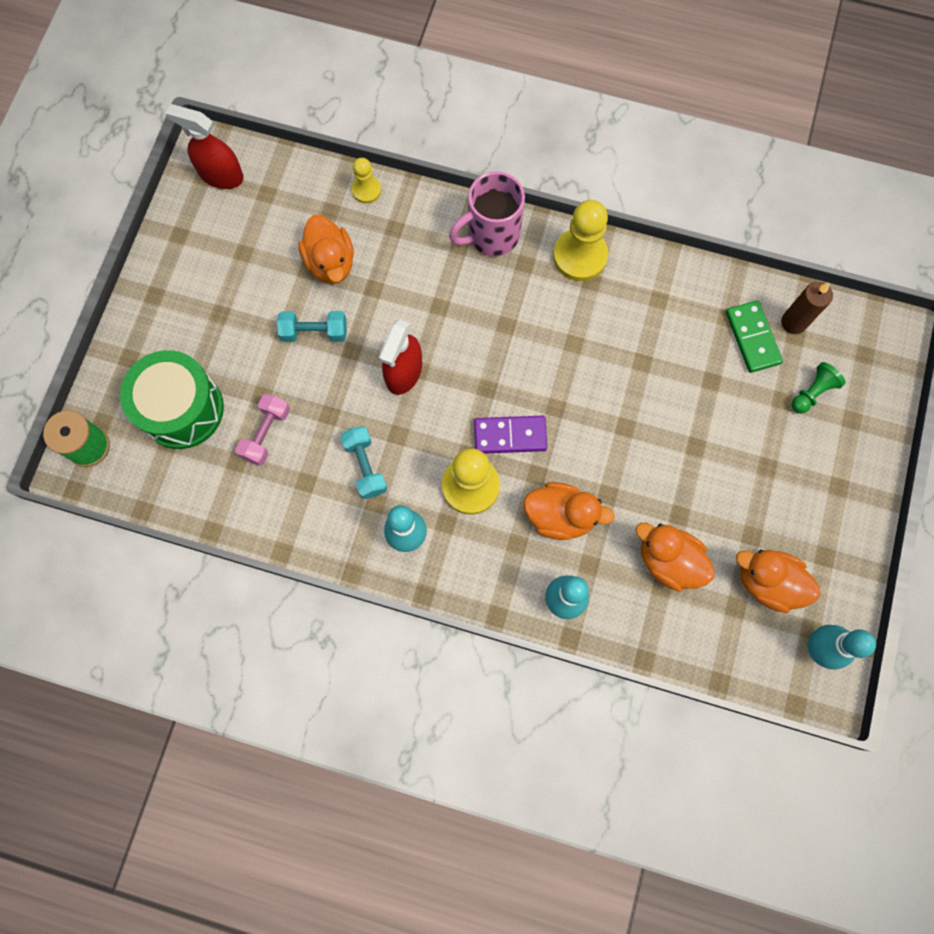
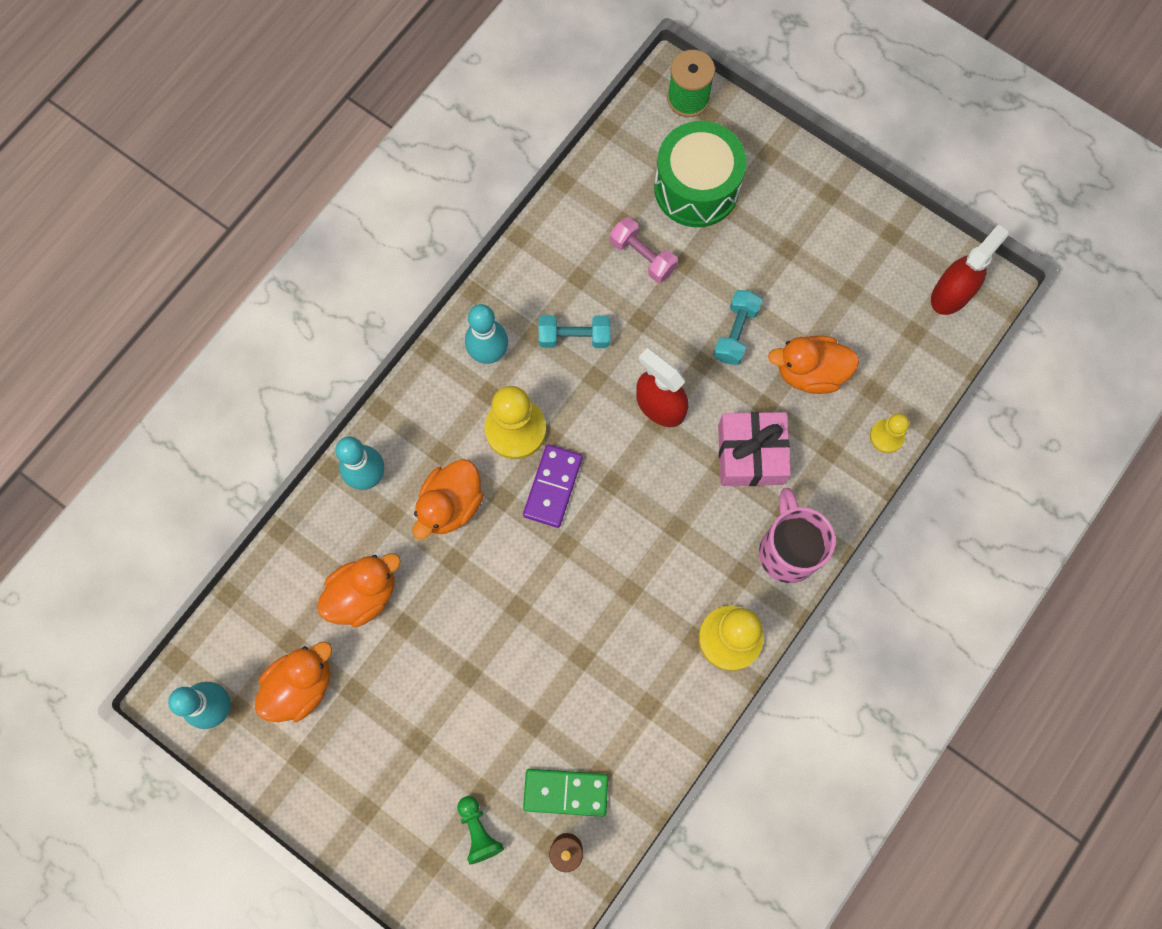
camera: 110 degrees right, 0 degrees up
(420, 287) = (750, 454): none -> pink gift

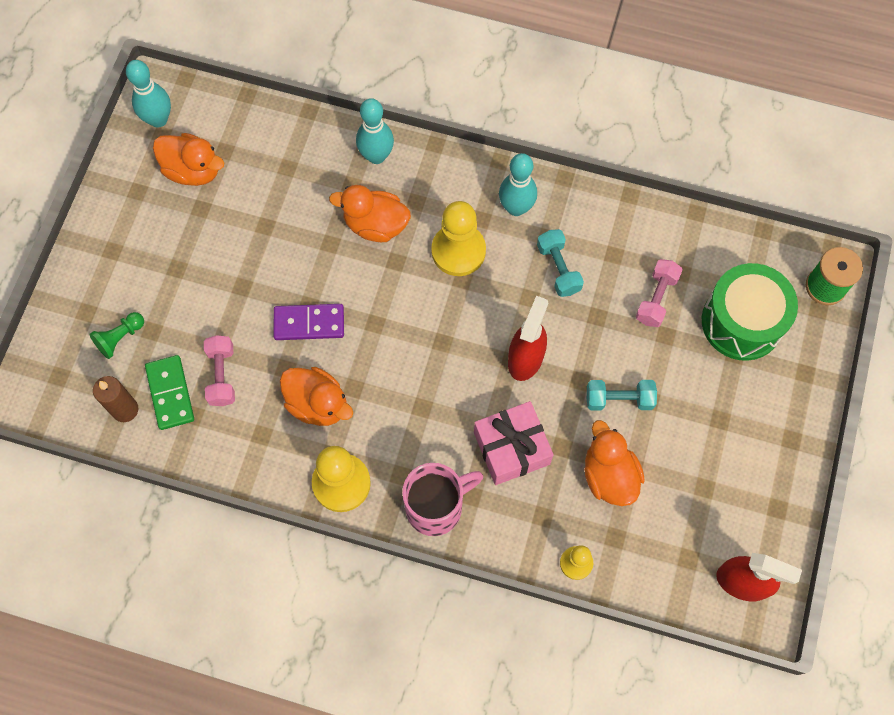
camera: 70 degrees right, 5 degrees down
(363, 594) = (279, 187): orange duck -> orange duck (318, 404)
(553, 487) = (420, 297): purple domino -> purple domino (309, 323)
(565, 728) = (222, 375): none -> pink dumbbell

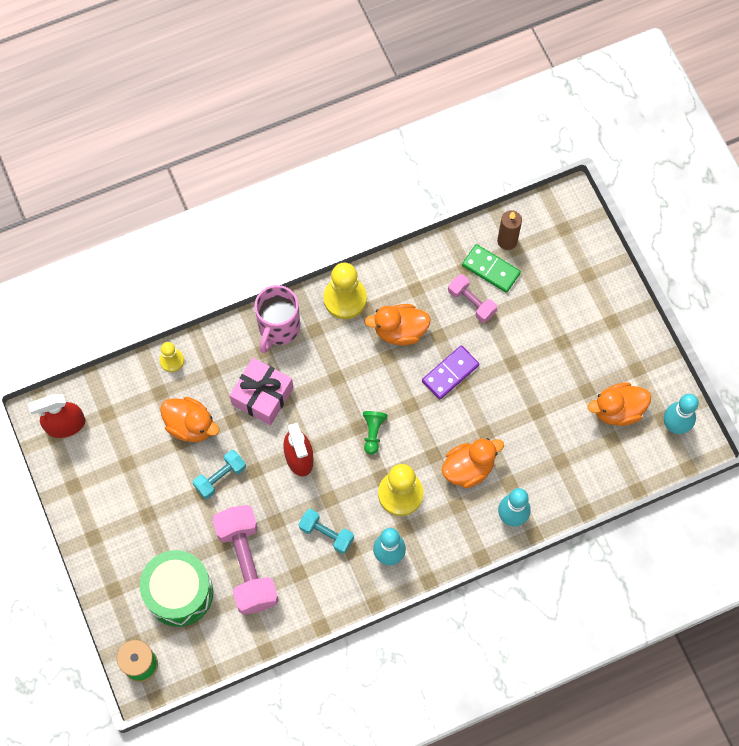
camera: 140 degrees right, 0 degrees up
(120, 338) = (552, 276): green pawn -> green pawn (373, 433)
(656, 298) = (247, 564): pink dumbbell -> pink dumbbell, size x1.88

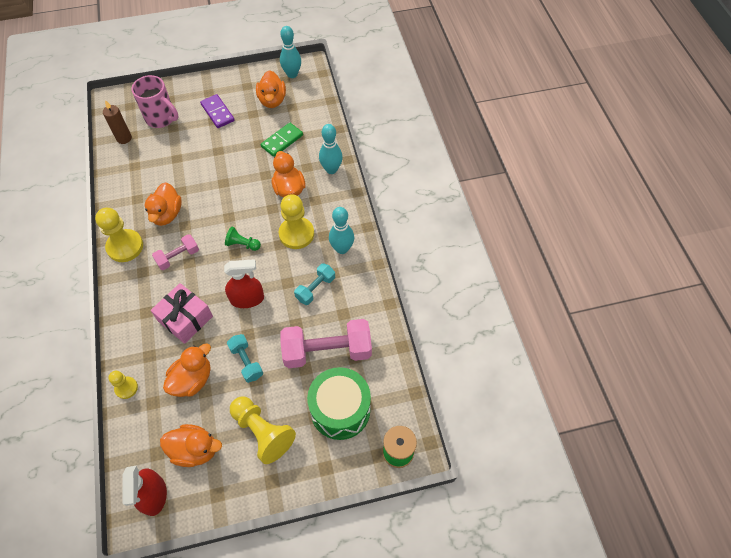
camera: 80 degrees left, 10 degrees down
(115, 451) = (195, 450): none -> orange duck
(143, 515) = (262, 432): none -> yellow pawn
(278, 328) = (130, 298): pink mug -> pink mug (161, 118)
(450, 373) = (212, 188): purple domino -> purple domino (217, 112)
(471, 302) = (162, 166): pink dumbbell -> pink dumbbell (178, 257)
(491, 269) = (142, 151): green domino -> green domino (282, 141)

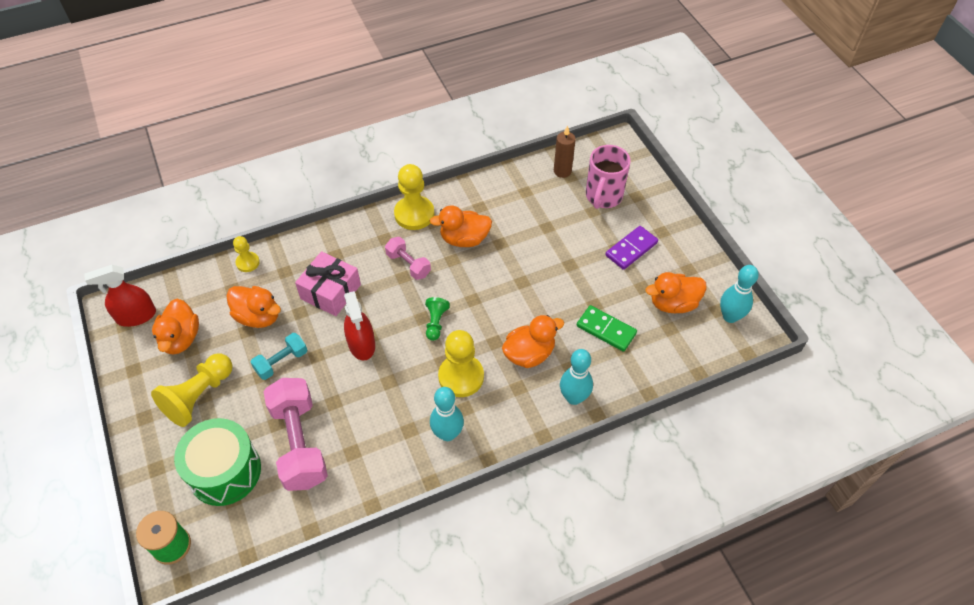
camera: 80 degrees right, 5 degrees down
(315, 288) = (384, 414): turquoise dumbbell -> none

